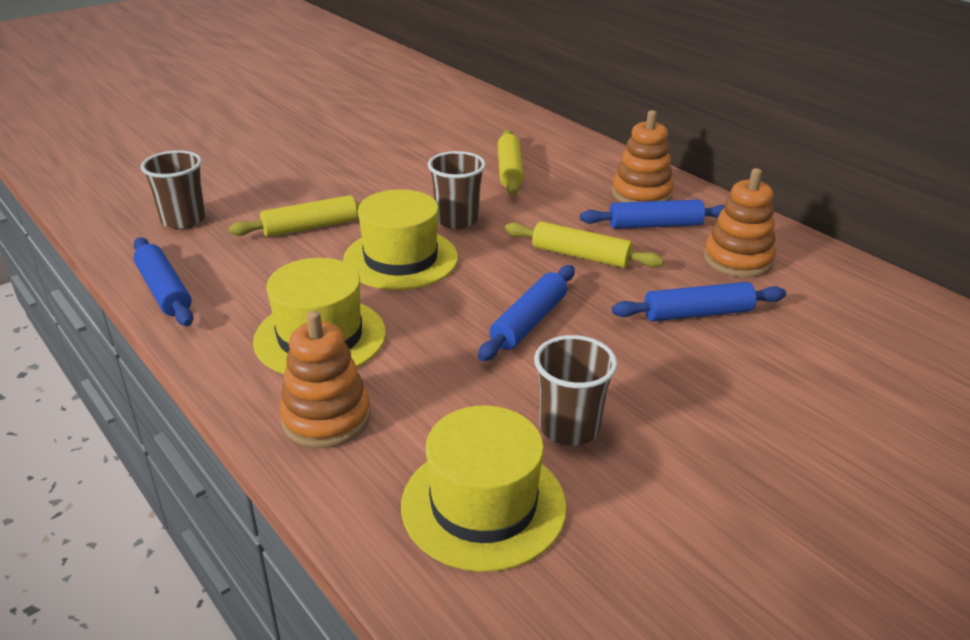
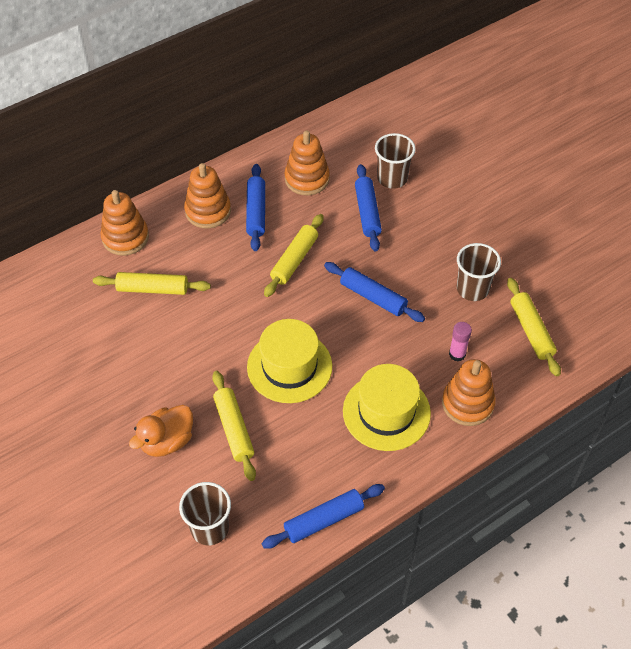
camera: 85 degrees left, 20 degrees up
(301, 191) = (167, 441): none -> orange duck
(425, 407) = (457, 354): none -> pink glue stick
(457, 220) = (234, 329): brown cup -> brown cup (392, 178)
(483, 505) = (531, 331): yellow hat -> yellow rolling pin
(580, 152) = (125, 237): none -> orange stacking toy

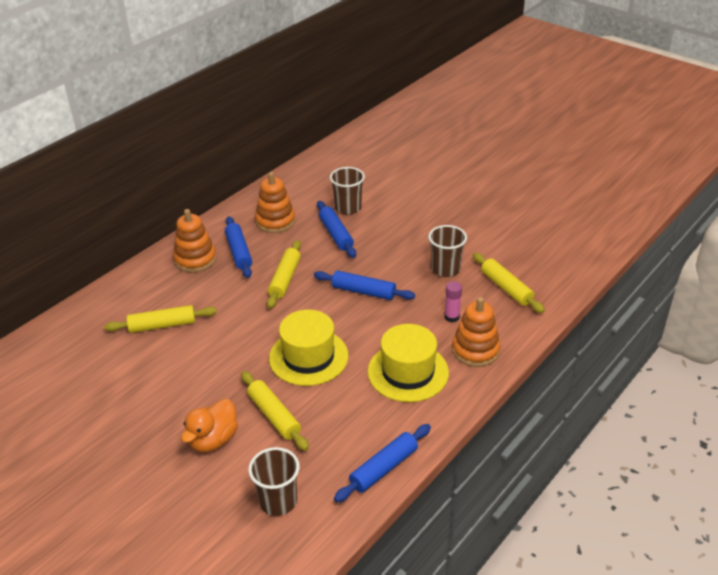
camera: 15 degrees left, 15 degrees down
(125, 237) = (125, 293): orange stacking toy -> none

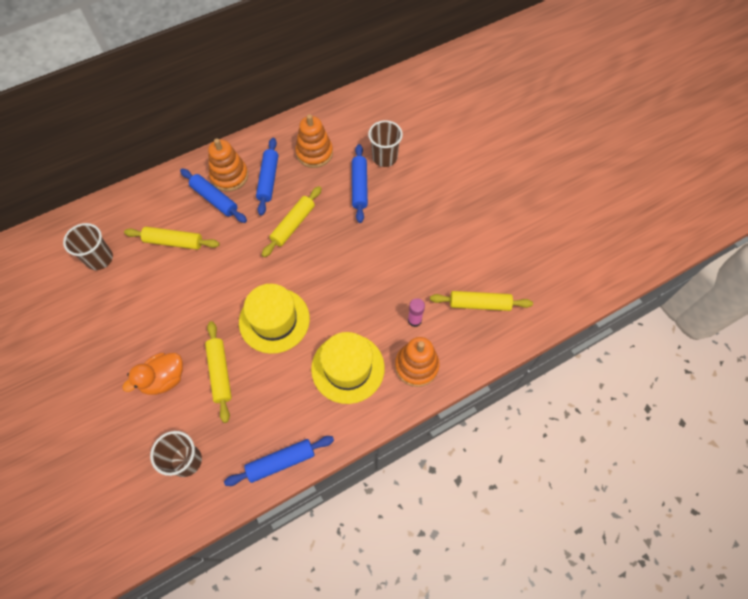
camera: 20 degrees right, 25 degrees up
(363, 291) = (352, 263): blue rolling pin -> blue rolling pin (214, 199)
(445, 269) = (436, 262): brown cup -> brown cup (99, 258)
(506, 288) = (479, 304): yellow rolling pin -> yellow rolling pin turned 75 degrees counterclockwise

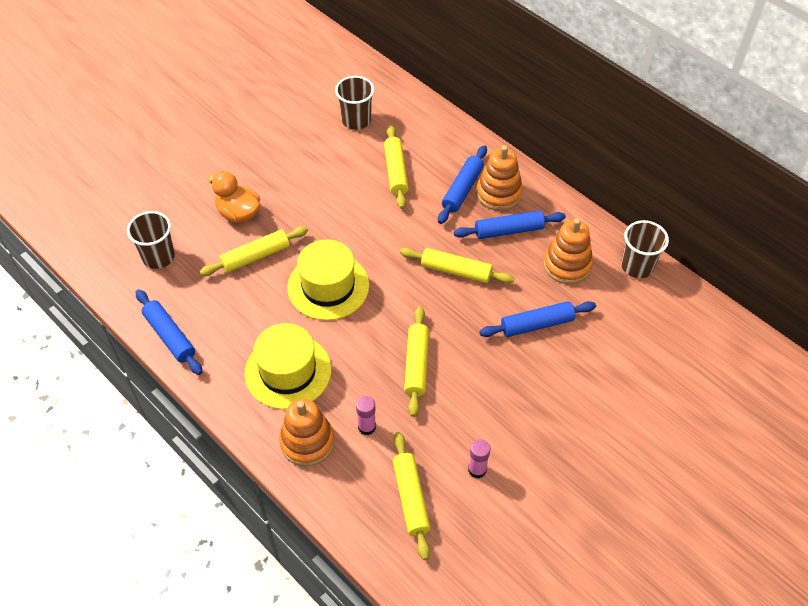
camera: 75 degrees right, 10 degrees down
(370, 273) = (416, 365): none -> yellow rolling pin
(384, 157) = (593, 341): brown cup -> brown cup (637, 266)
(467, 256) = (477, 469): none -> pink glue stick

